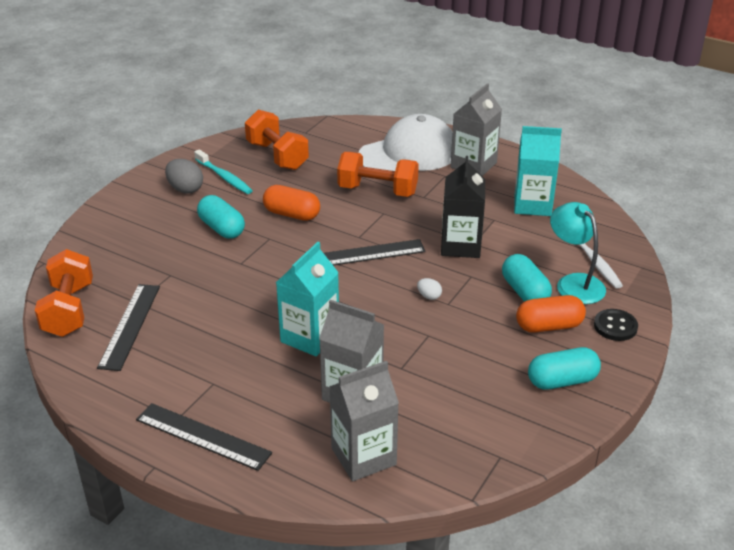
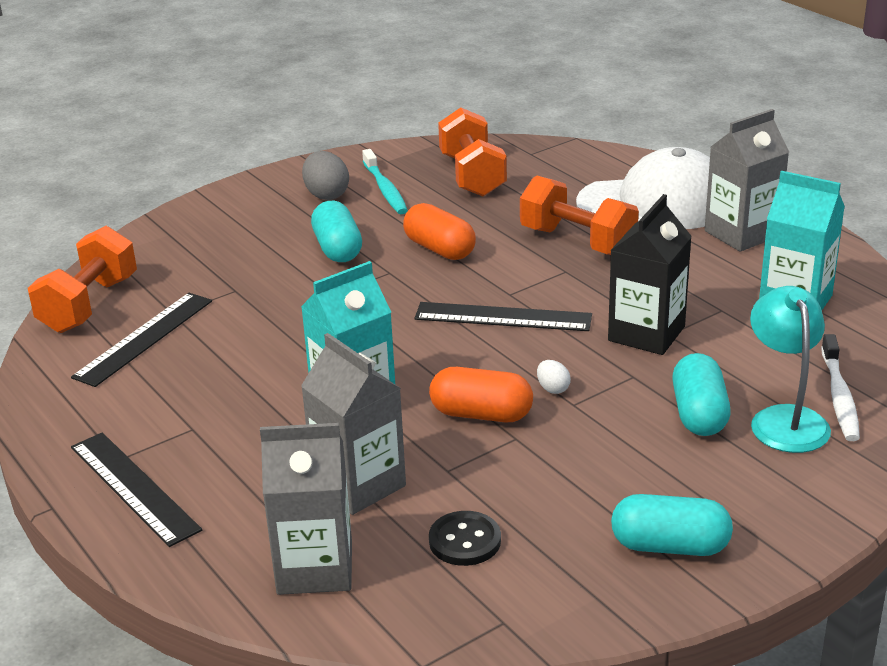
camera: 25 degrees right, 5 degrees down
(549, 326) = (703, 468): orange capsule -> orange capsule (481, 414)
(615, 326) = (809, 493): black button -> black button (465, 541)

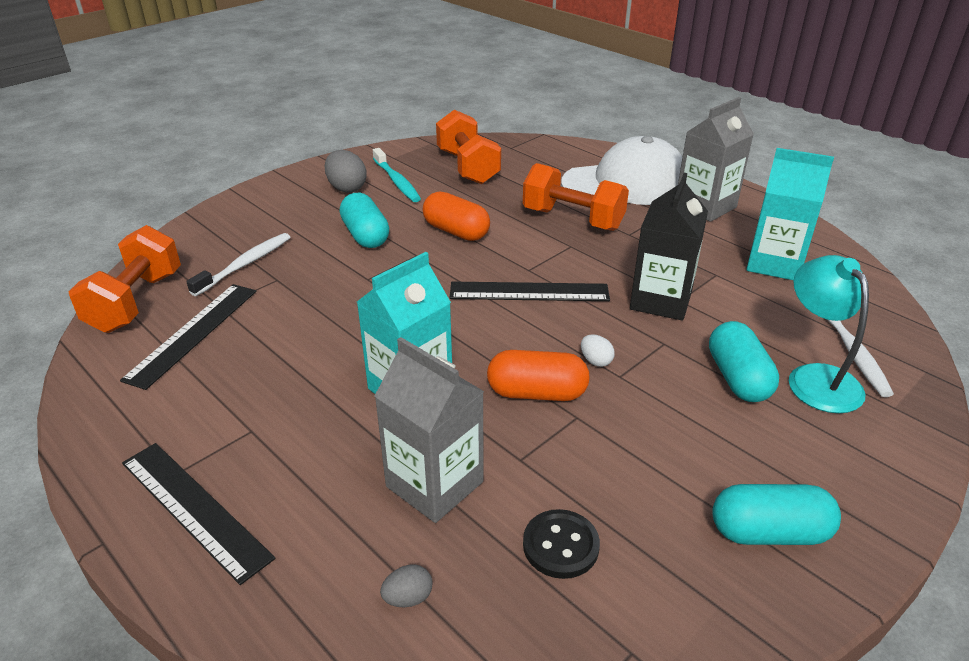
camera: 10 degrees left, 5 degrees up
(203, 273) = (245, 264): none -> white toothbrush
(315, 568) = (408, 598): grey carton -> grey egg

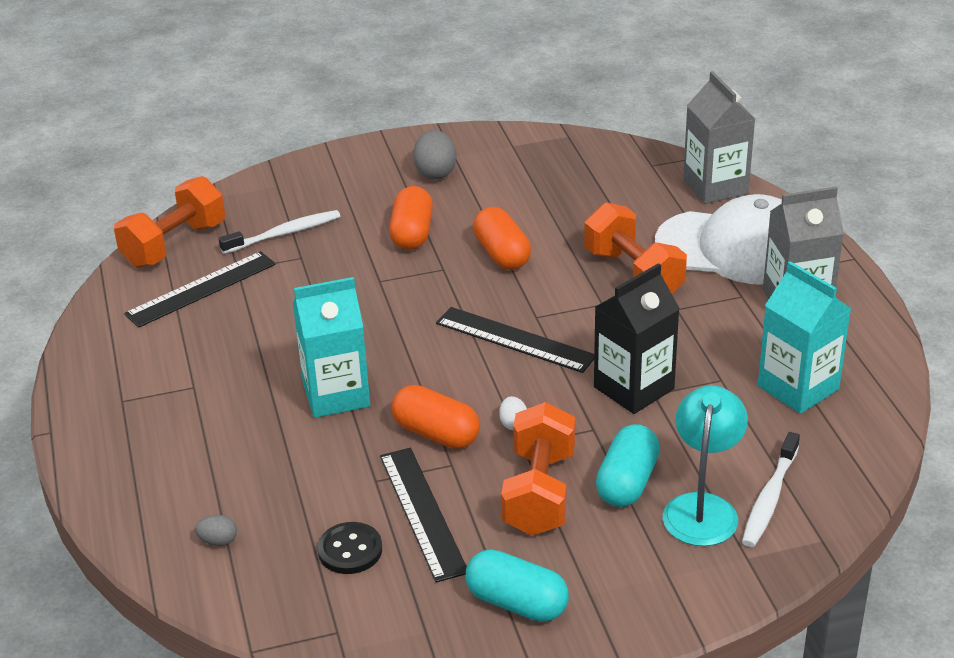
camera: 30 degrees right, 0 degrees up
(194, 508) = (120, 430): black ruler -> black ruler (422, 512)
(365, 235) = (412, 233): turquoise capsule -> orange capsule
(397, 181) = (491, 178): turquoise toothbrush -> none
(434, 484) = (295, 474): grey carton -> grey carton (715, 187)
(468, 167) = (580, 179): orange dumbbell -> orange dumbbell (539, 493)

